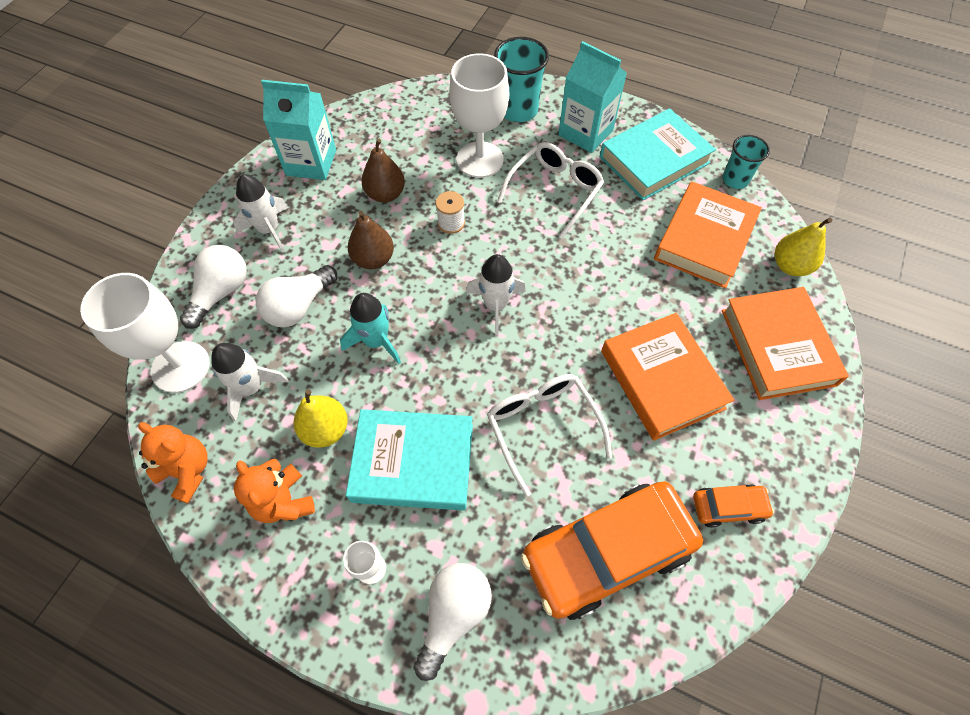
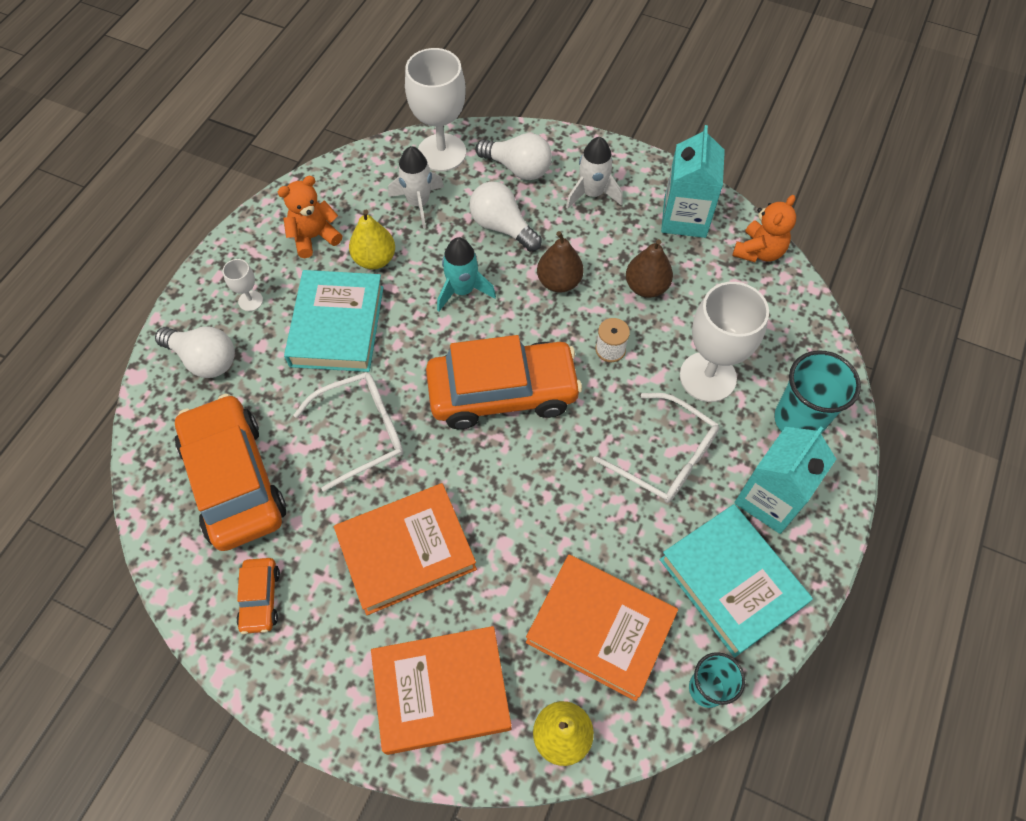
camera: 90 degrees right, 0 degrees up
(187, 471) = (347, 172): orange teddy bear -> orange teddy bear (758, 251)
(496, 305) = (502, 392): white rocket -> orange car

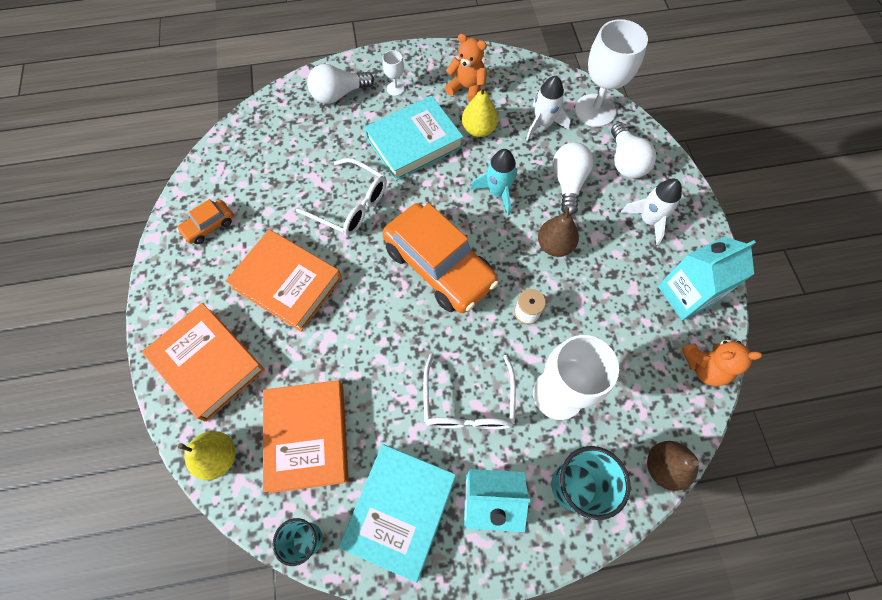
camera: 55 degrees right, 5 degrees up
(204, 359) = (339, 94): white light bulb -> white light bulb turned 75 degrees clockwise
(234, 480) = (273, 162): orange car -> none
(646, 287) = (600, 304): brown pear -> brown pear (663, 467)

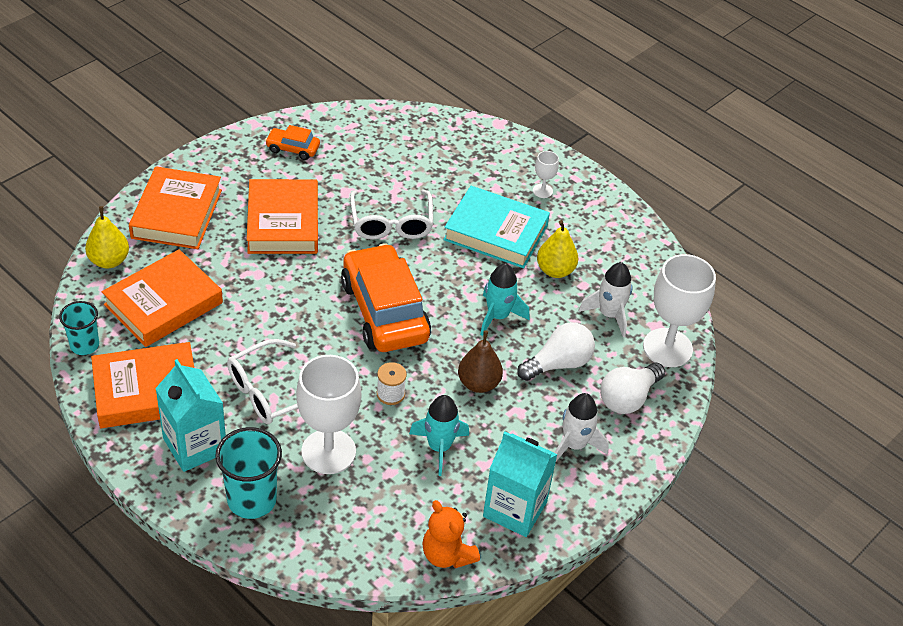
camera: 50 degrees right, 20 degrees down
(339, 94) = (497, 157): white light bulb -> none
(400, 510) = (146, 391): turquoise book -> orange book
(439, 265) = (384, 311): orange car -> orange car turned 150 degrees clockwise
(467, 88) = (594, 240): orange teddy bear -> none
(600, 310) = (439, 447): none -> turquoise rocket
(663, 467) = (319, 560): brown pear -> none

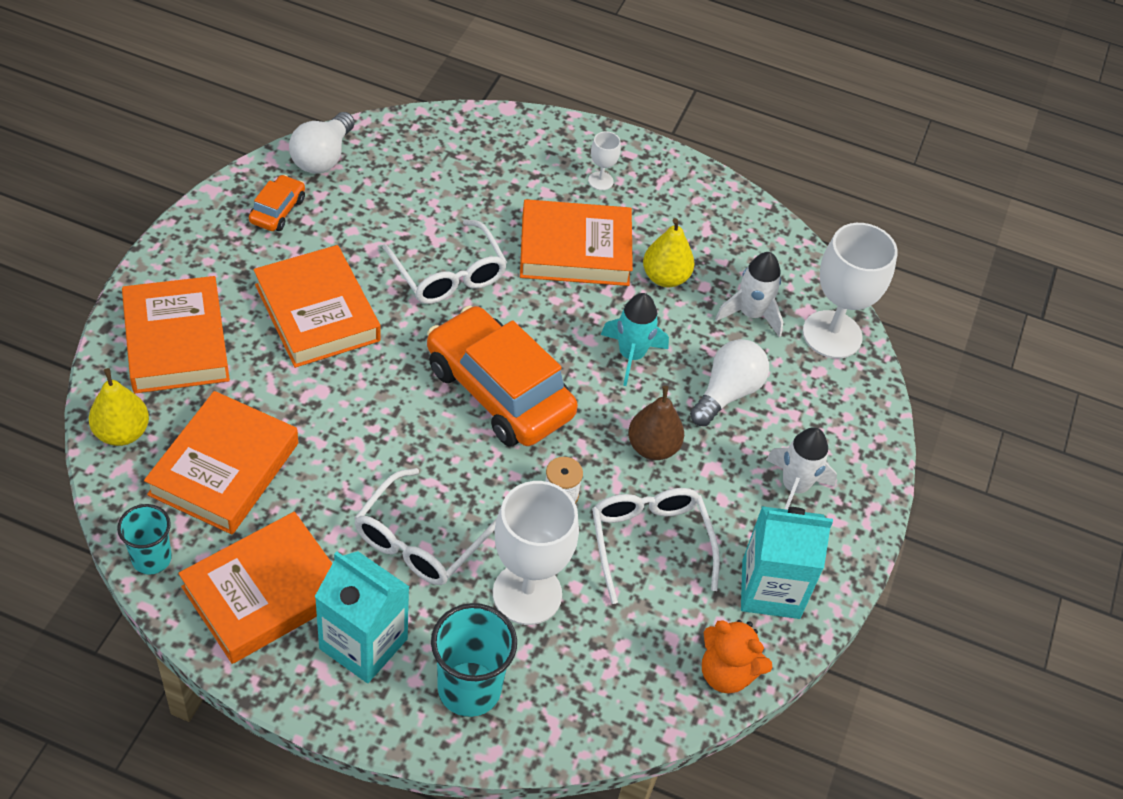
camera: 25 degrees left, 5 degrees up
(292, 149) = (277, 210): orange car -> orange car turned 120 degrees clockwise
(439, 447) = (650, 543): turquoise rocket -> white glasses
(496, 232) = (575, 250): turquoise book -> orange book
(628, 398) = (821, 410): white light bulb -> white light bulb (323, 157)

